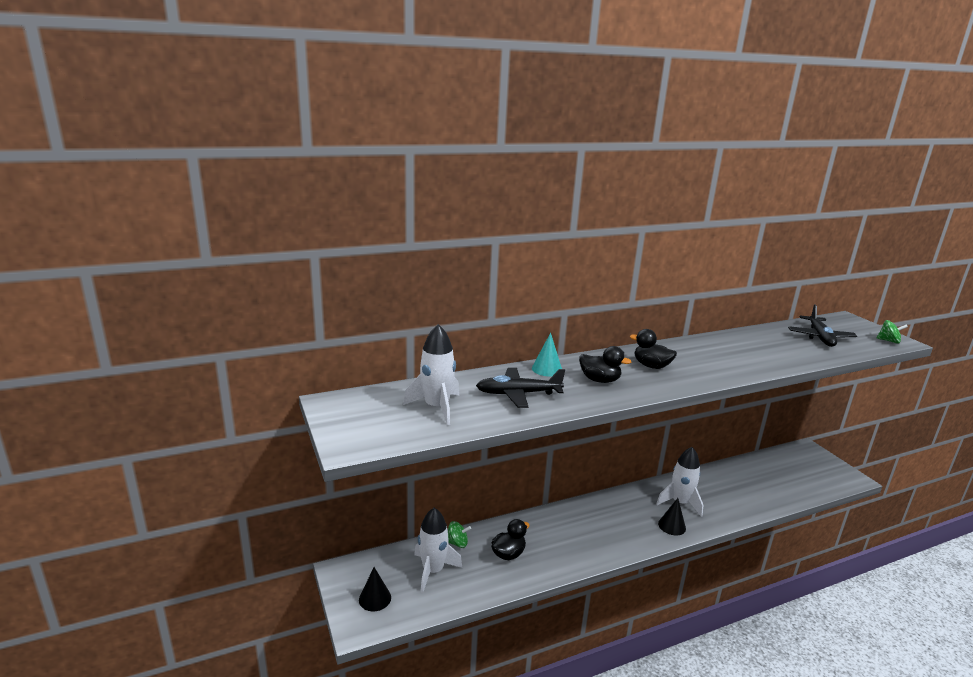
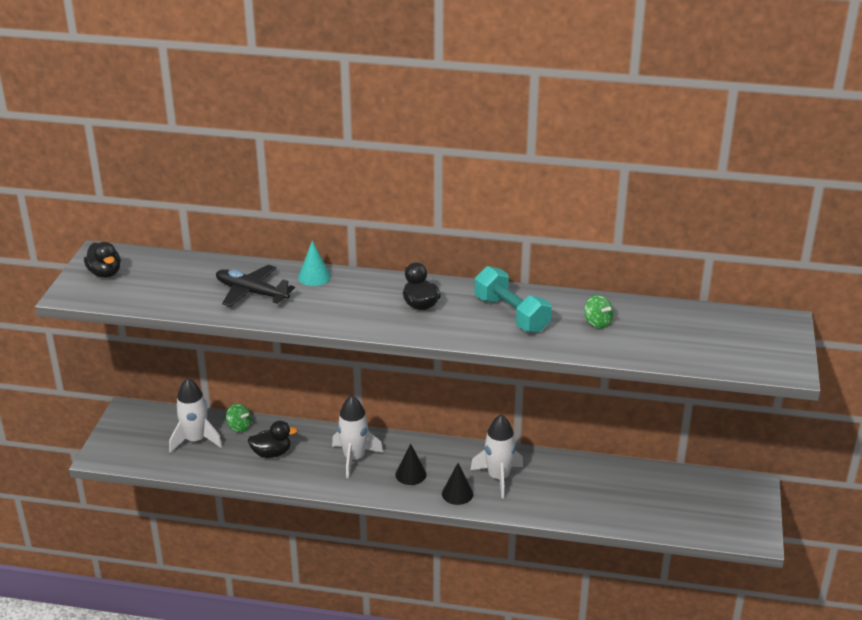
camera: 35 degrees right, 10 degrees up
(375, 598) = (131, 442): black cone -> black cone (410, 474)
(436, 407) = (170, 283): white rocket -> white rocket (354, 458)
(599, 380) = (344, 303): black duck -> black duck (105, 273)
(715, 355) = (511, 314): none -> turquoise dumbbell
(820, 337) = (687, 333): black plane -> none
(888, 341) = (772, 364): green spinning top -> green spinning top (597, 322)

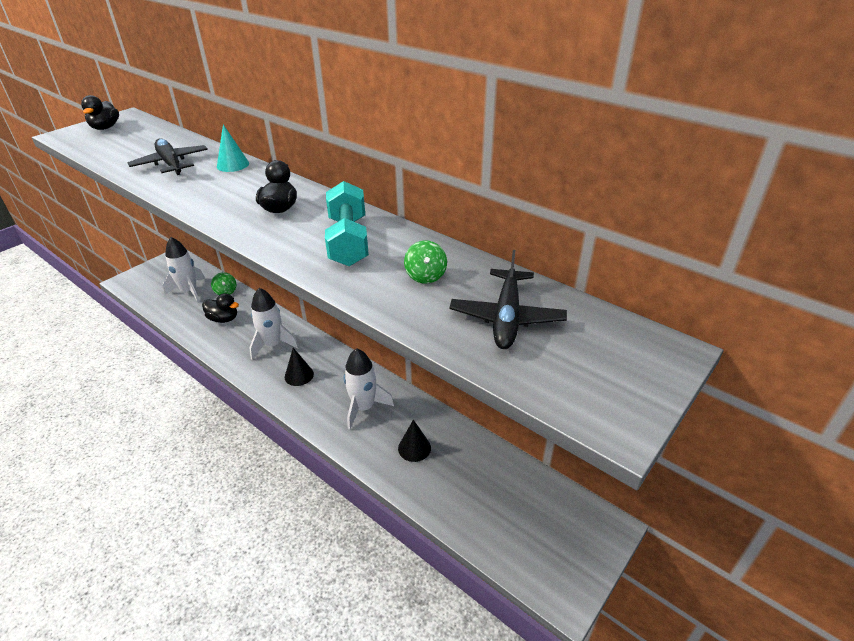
camera: 30 degrees right, 5 degrees up
(457, 493) = (317, 408): black cone -> black cone (414, 448)
(678, 333) = (507, 317): none -> black plane

